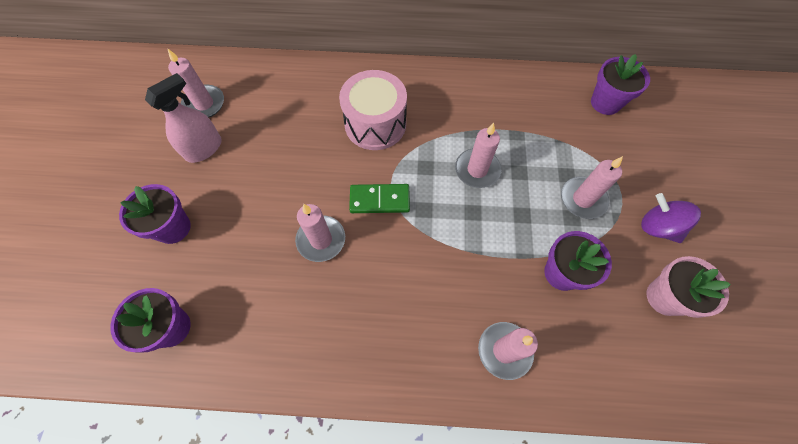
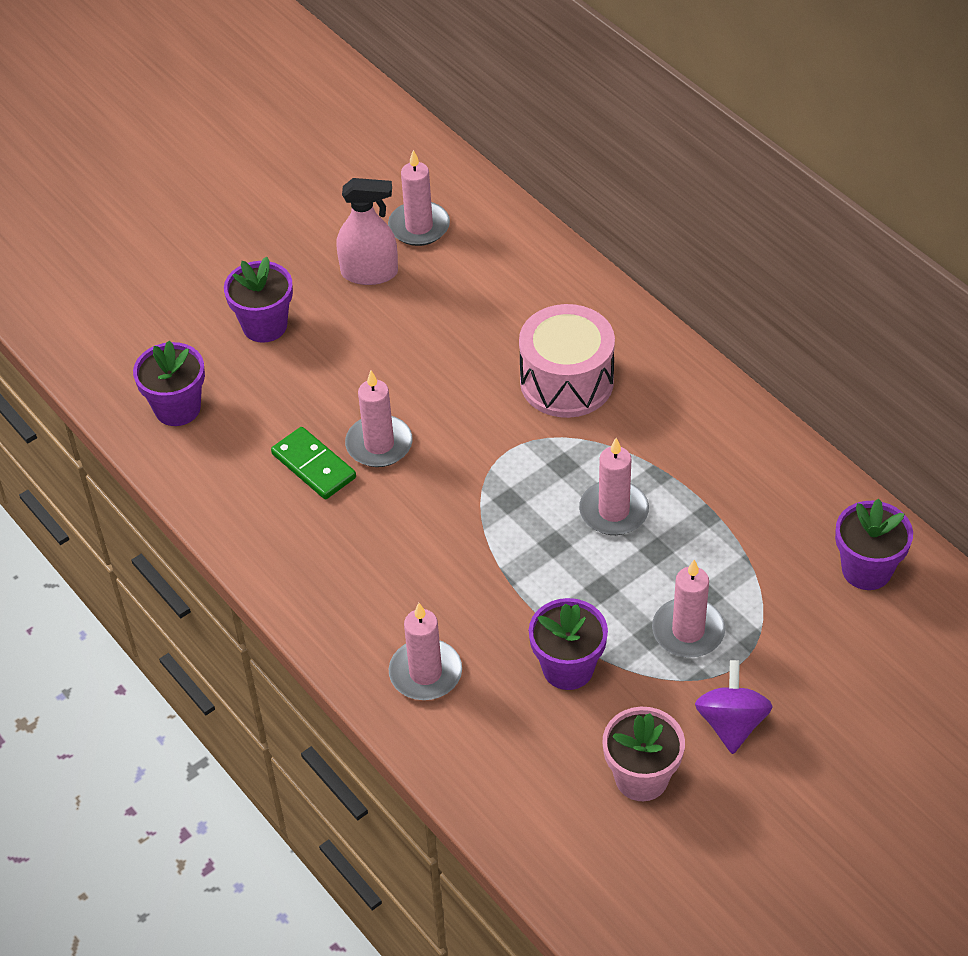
camera: 50 degrees right, 15 degrees down
(379, 200) = (477, 456): green domino -> green domino (313, 466)

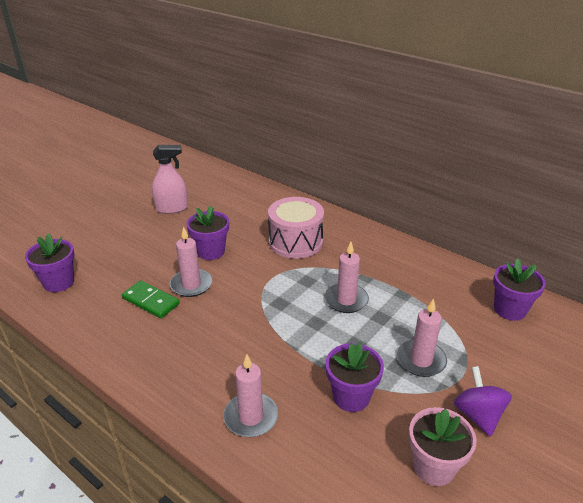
camera: 15 degrees left, 15 degrees down
(264, 326) = (113, 237): purple flower pot -> purple flower pot (211, 251)
(419, 226) = (196, 188): pink candle -> none

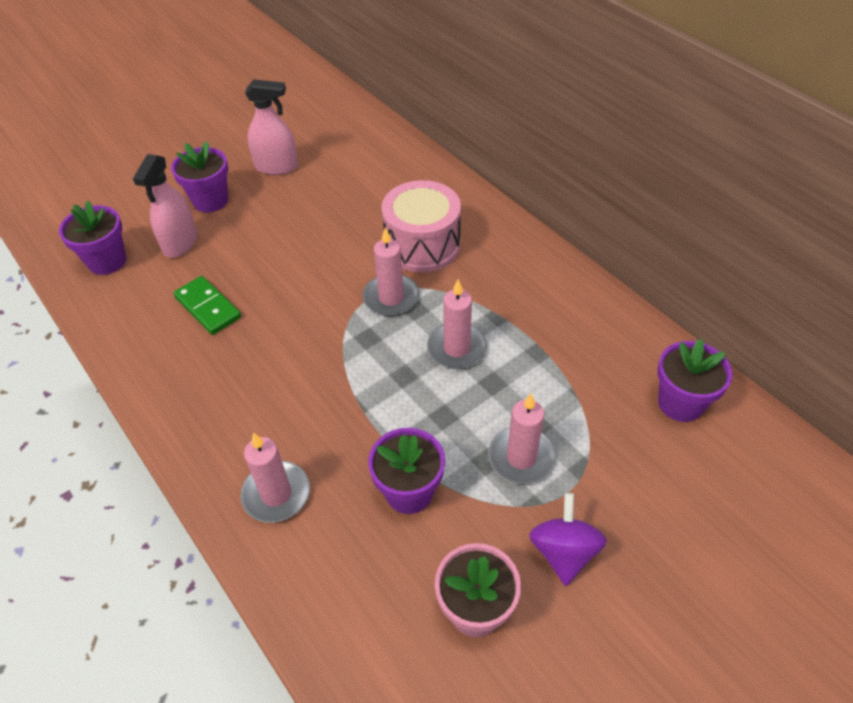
camera: 15 degrees right, 15 degrees up
(114, 263) = (180, 243): none -> pink spray bottle
(191, 285) = (264, 291): pink candle -> pink candle (391, 298)
(211, 251) = (305, 243): purple flower pot -> purple flower pot (210, 201)

